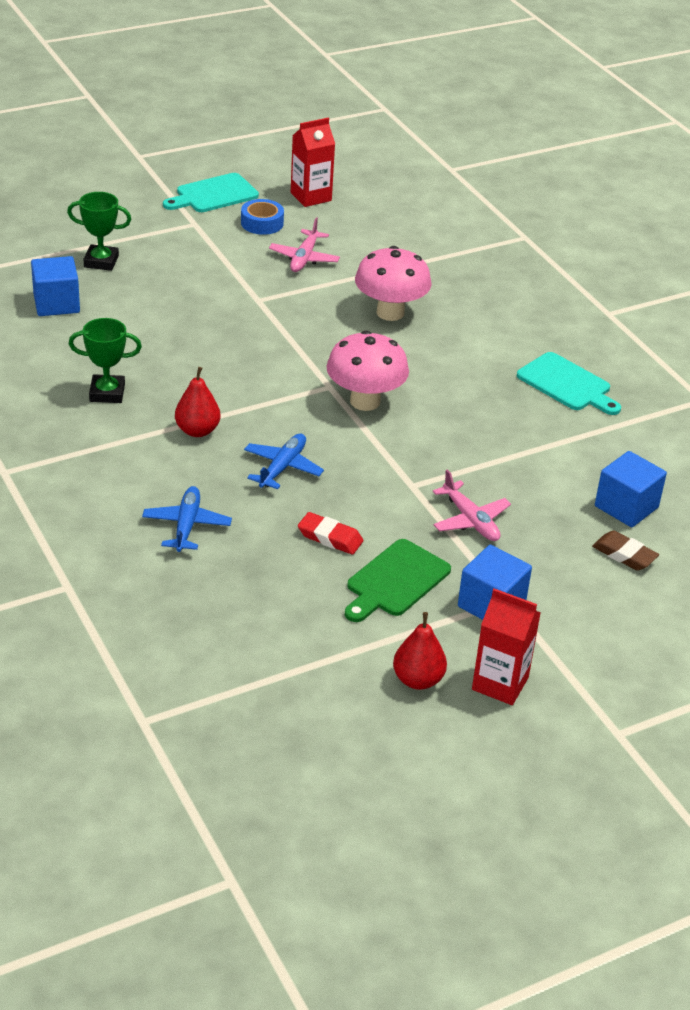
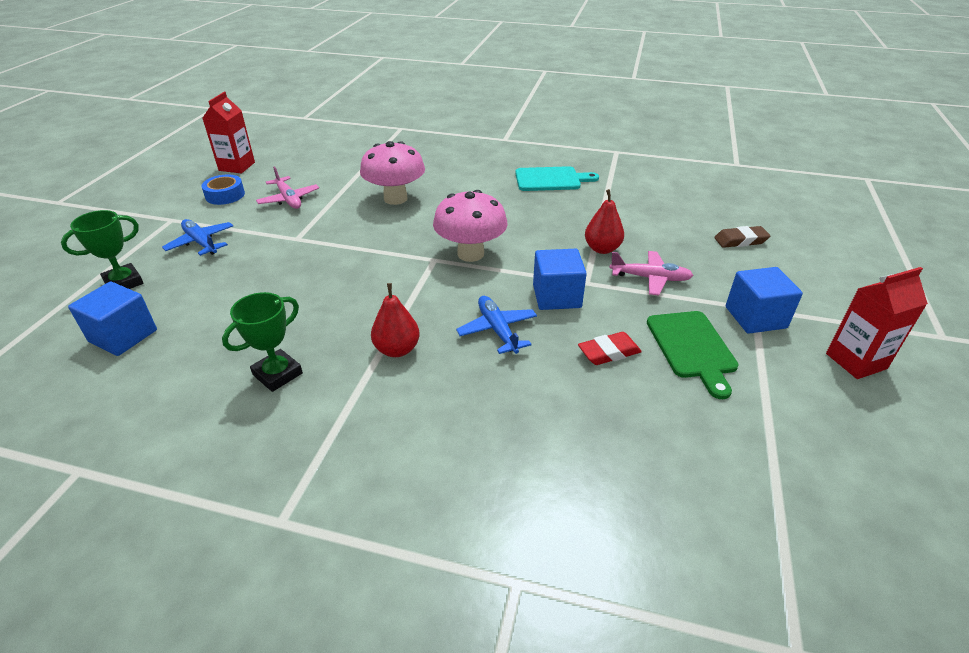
camera: 45 degrees left, 0 degrees up
(186, 525) = (511, 428): blue plane -> blue plane (201, 243)
(213, 194) = (160, 196): turquoise cutting board -> none
(418, 680) = (829, 402): red pear -> red pear (602, 249)
(626, 507) = (692, 217): blue cube -> blue cube (556, 296)

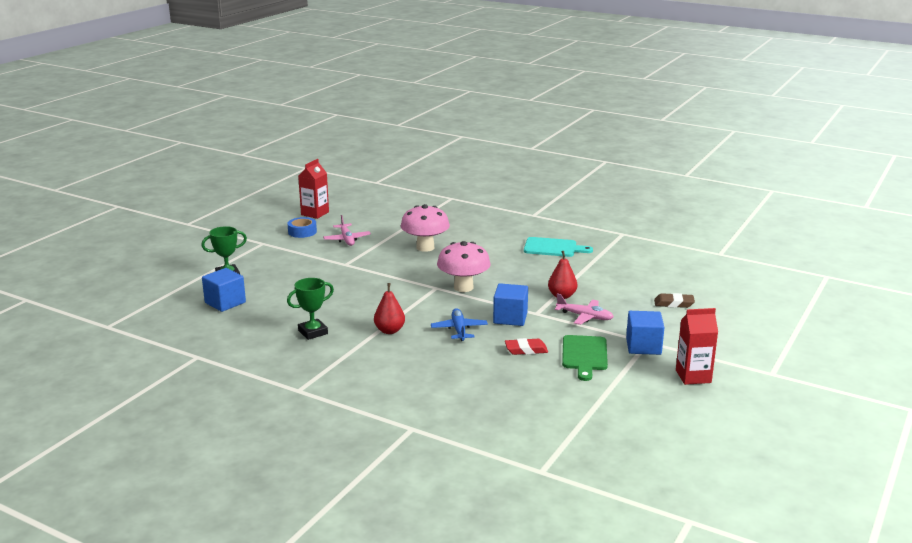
camera: 15 degrees right, 15 degrees down
(201, 243) = (280, 259): blue plane -> none

